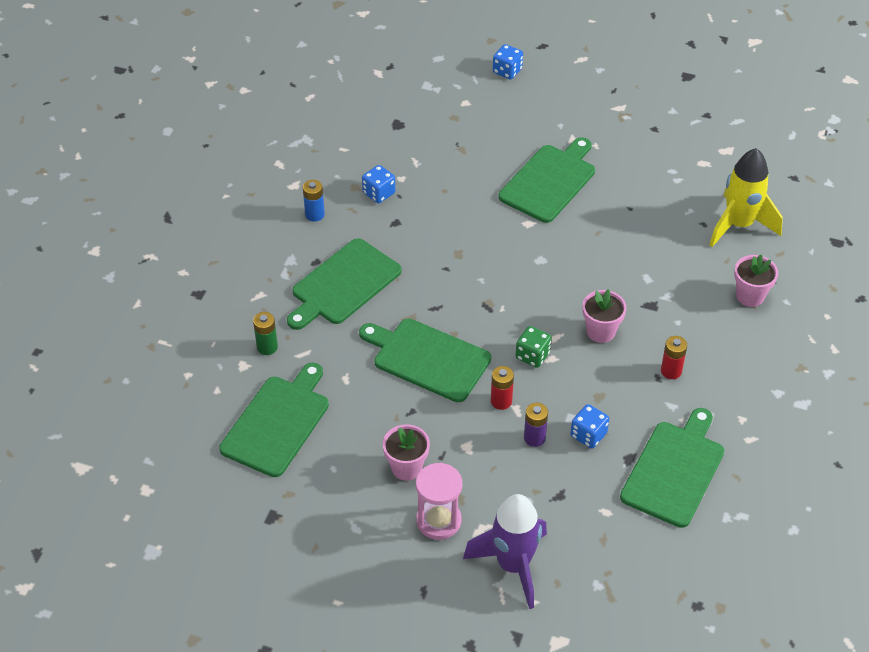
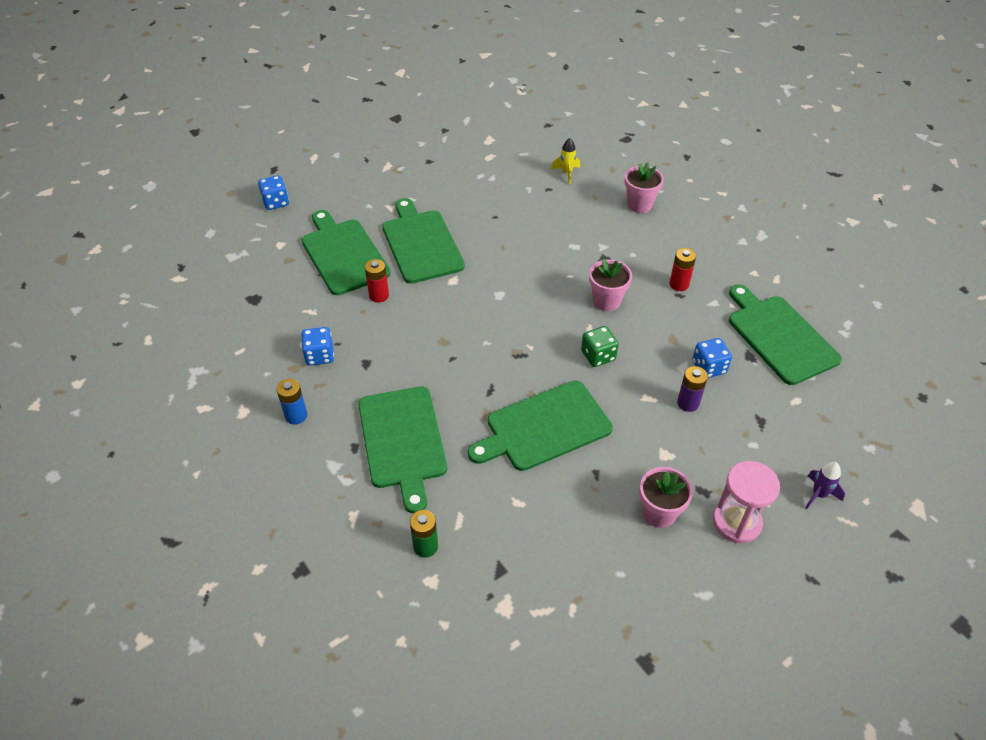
camera: 55 degrees left, 0 degrees up
(277, 423) = (529, 591): green cutting board -> green cutting board (343, 254)
(501, 401) = (632, 403): red battery -> red battery (379, 295)
(513, 565) = (818, 494): purple rocket -> purple rocket, size x0.45
(739, 225) = (566, 173): yellow rocket -> yellow rocket, size x0.45

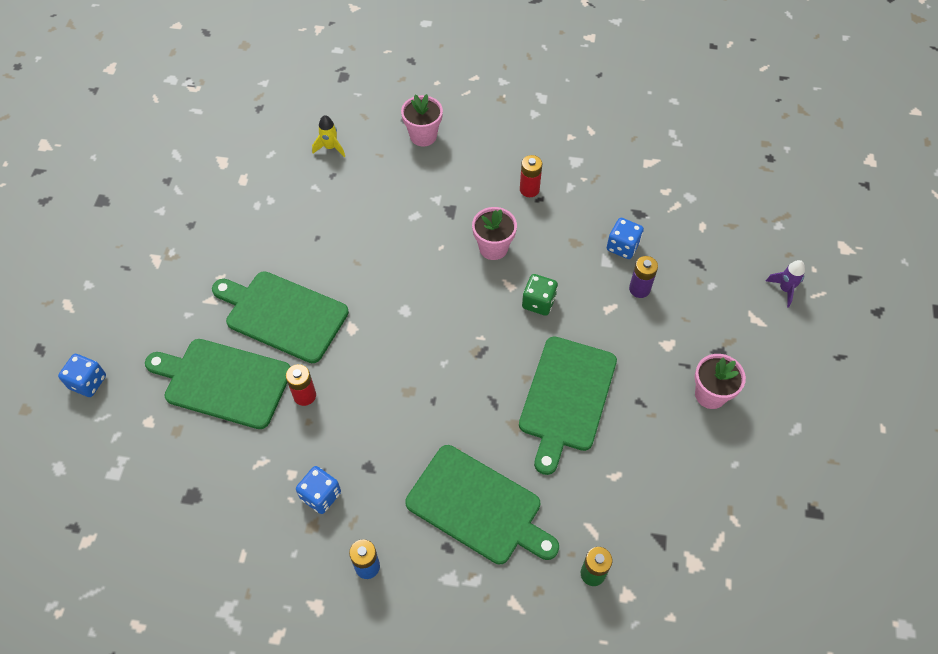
camera: 45 degrees left, 10 degrees up
(736, 522) = (761, 356): pink hourglass -> none
(779, 336) = (641, 180): green cutting board -> none

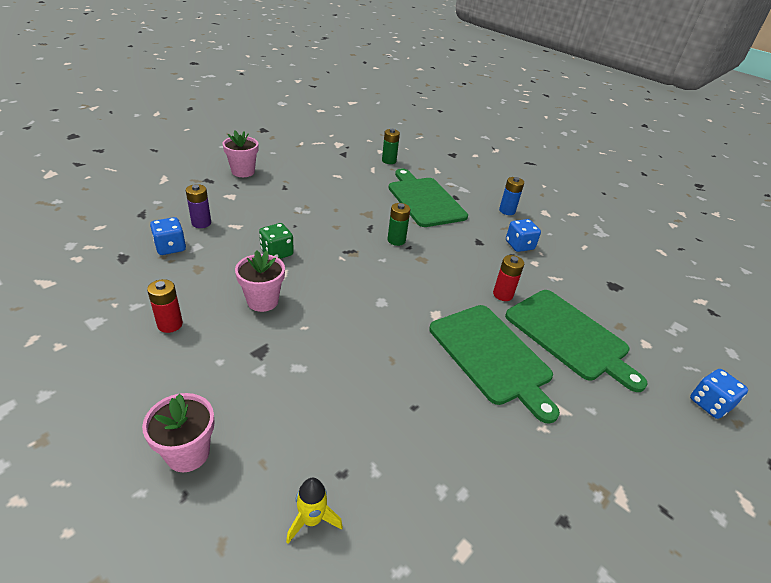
camera: 150 degrees left, 20 degrees down
(452, 401) = (396, 240): none -> green battery
(567, 398) = (323, 208): green cutting board -> none
(785, 289) = (122, 179): purple rocket -> none

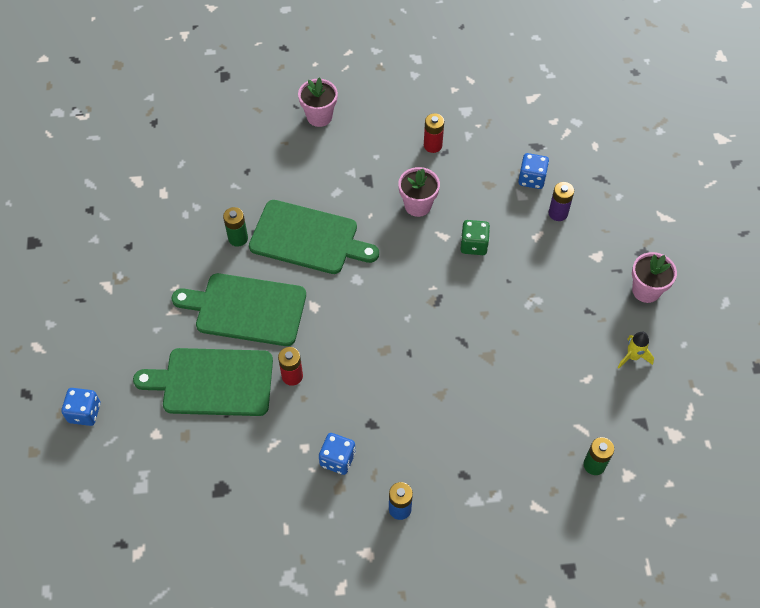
camera: 135 degrees right, 20 degrees up
(312, 520) = (236, 145): yellow rocket -> yellow rocket (633, 357)
(396, 240) = (426, 349): green battery -> green battery (238, 238)
(424, 200) = (479, 434): green cutting board -> green cutting board (308, 238)

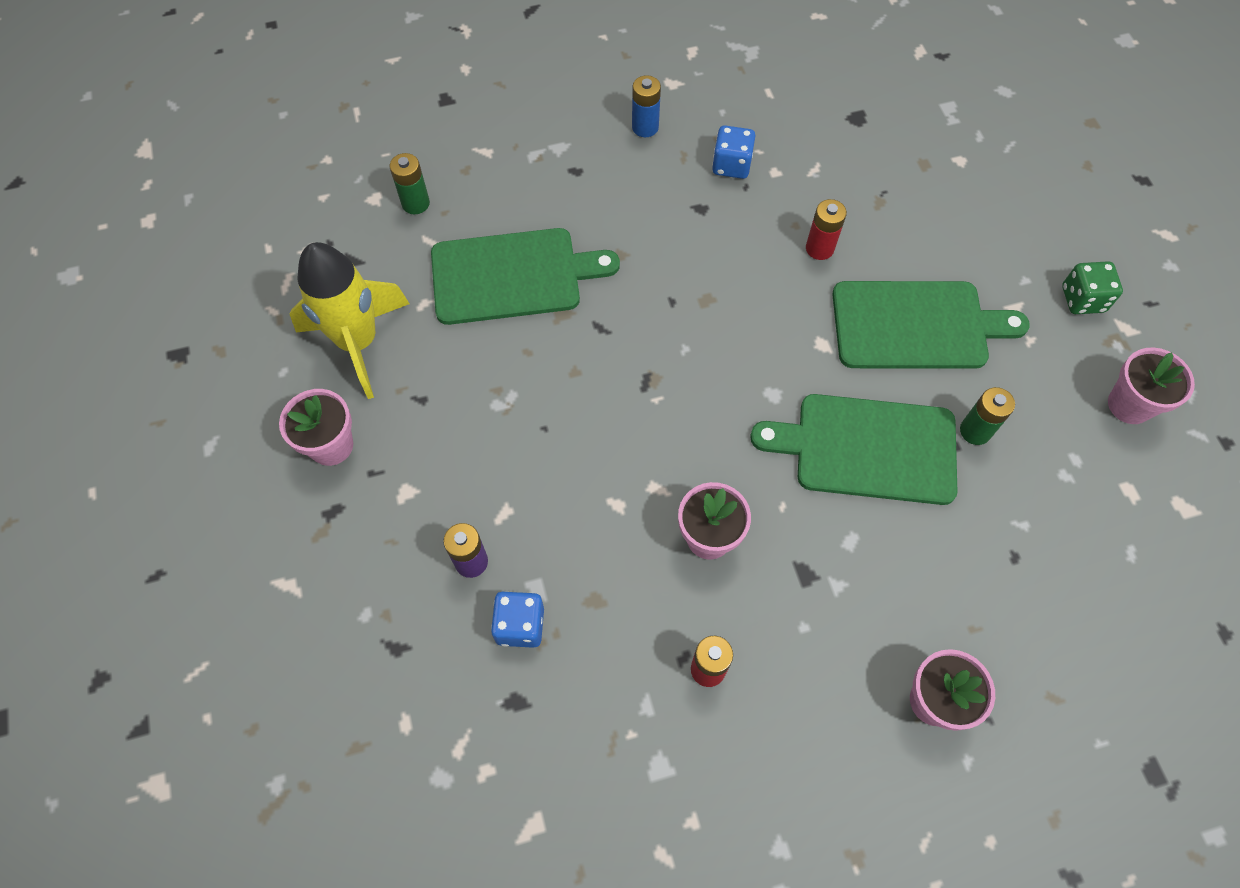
camera: 170 degrees right, 5 degrees up
(84, 412) = (1058, 170): blue dice -> none
(135, 239) = (1129, 405): none -> pink flower pot
(213, 382) = (918, 226): green cutting board -> green cutting board (512, 275)
(474, 245) = (605, 479): green dice -> green dice (1082, 299)
(633, 357) = (358, 342): yellow rocket -> yellow rocket, size x2.24

